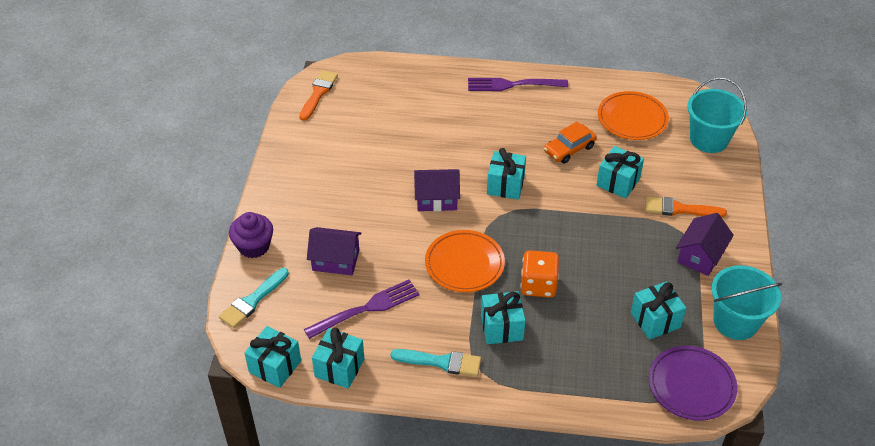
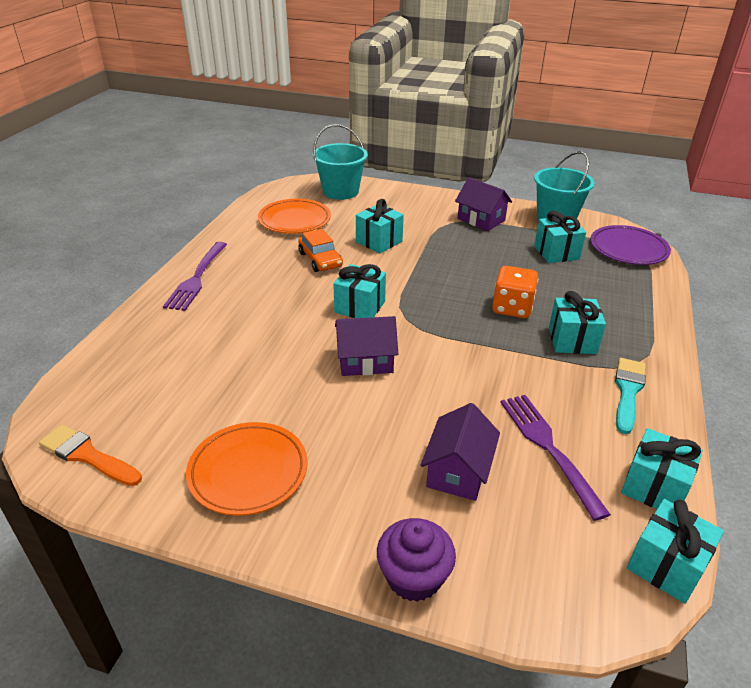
camera: 80 degrees left, 10 degrees down
(252, 300) = (535, 587): turquoise brush -> none
(436, 199) = (365, 361): purple house -> purple house turned 75 degrees clockwise
(464, 264) = (477, 353): orange plate -> orange plate (248, 471)
(679, 209) = (423, 219): orange brush -> none

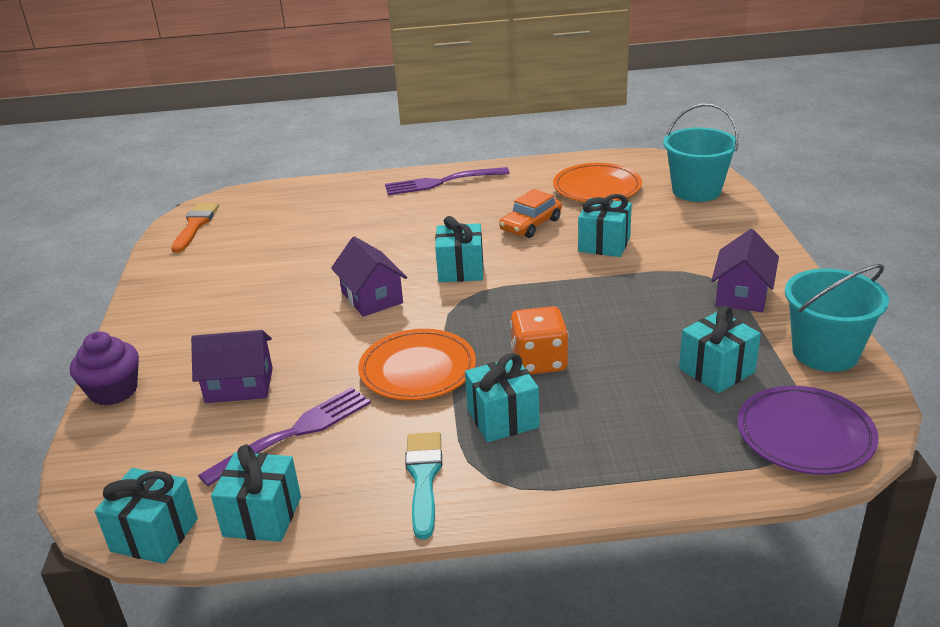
camera: 70 degrees right, 5 degrees down
(248, 471) = (201, 288): orange plate -> orange plate (418, 370)
(628, 391) = (424, 478): turquoise brush -> turquoise brush turned 90 degrees counterclockwise

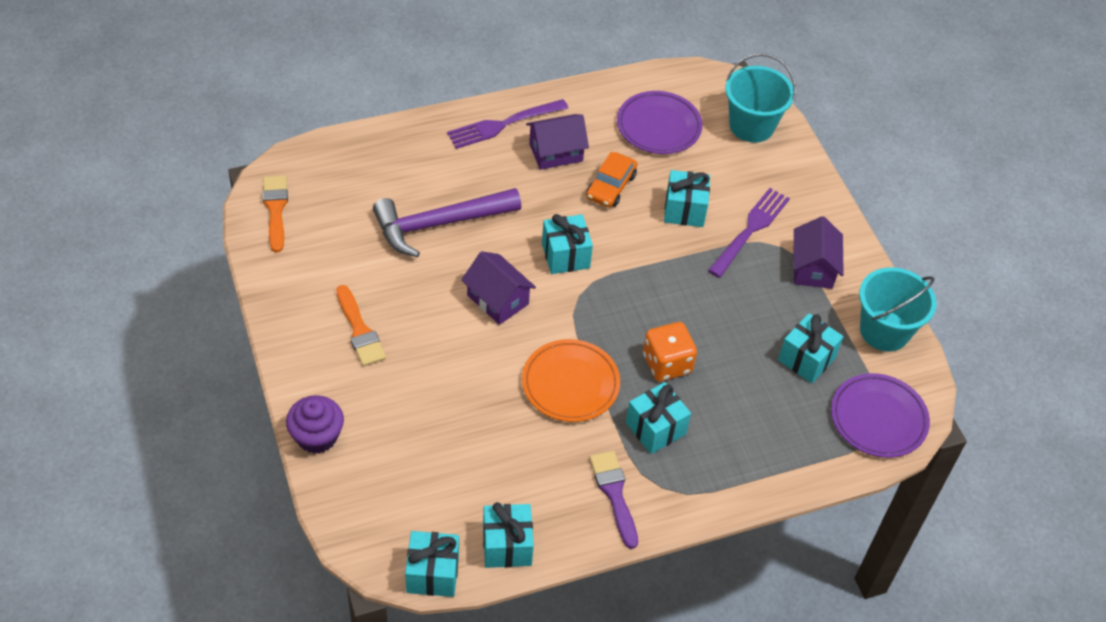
camera: 20 degrees left, 20 degrees up
(216, 311) = (360, 330): none -> orange brush
(239, 385) = (425, 418): purple house -> purple house (556, 152)
(293, 434) = (495, 464): purple fork -> purple fork (750, 230)
(343, 242) = (439, 224): none -> purple hammer
(424, 478) = (614, 494): turquoise brush -> purple brush
(597, 188) = (658, 126): orange plate -> purple plate

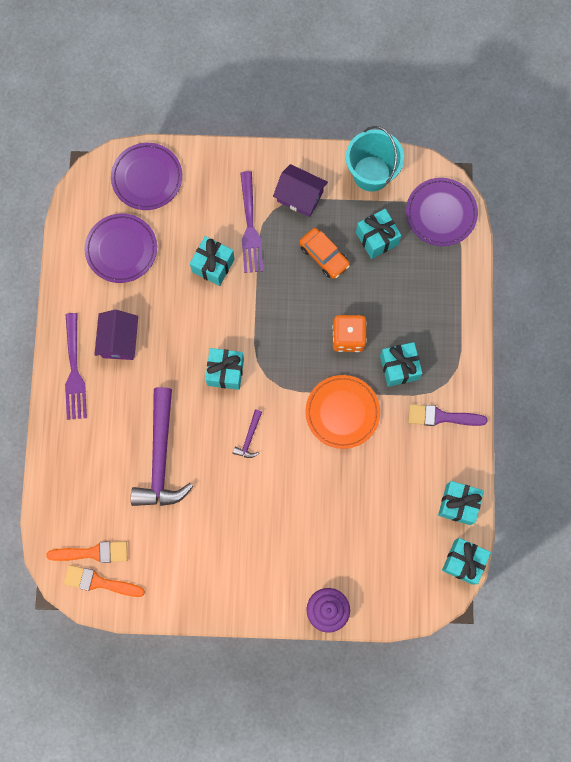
camera: 65 degrees left, 25 degrees up
(360, 330) = (243, 550): orange brush -> orange brush (93, 552)
(497, 299) = (249, 438): purple house -> purple hammer
(611, 186) = (170, 311): orange car -> orange car (324, 255)
(750, 230) = (250, 226): purple fork -> purple fork turned 150 degrees counterclockwise
(751, 125) = (147, 178): turquoise bucket -> purple plate

